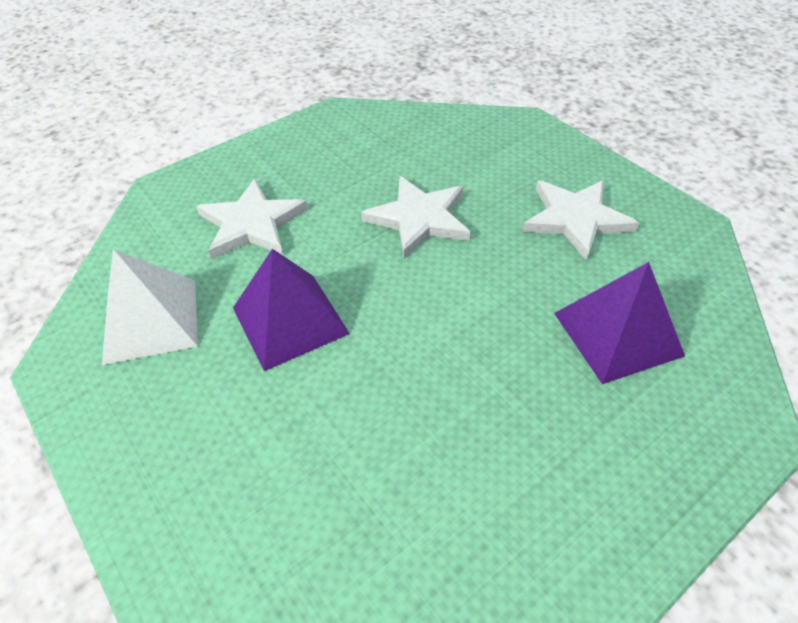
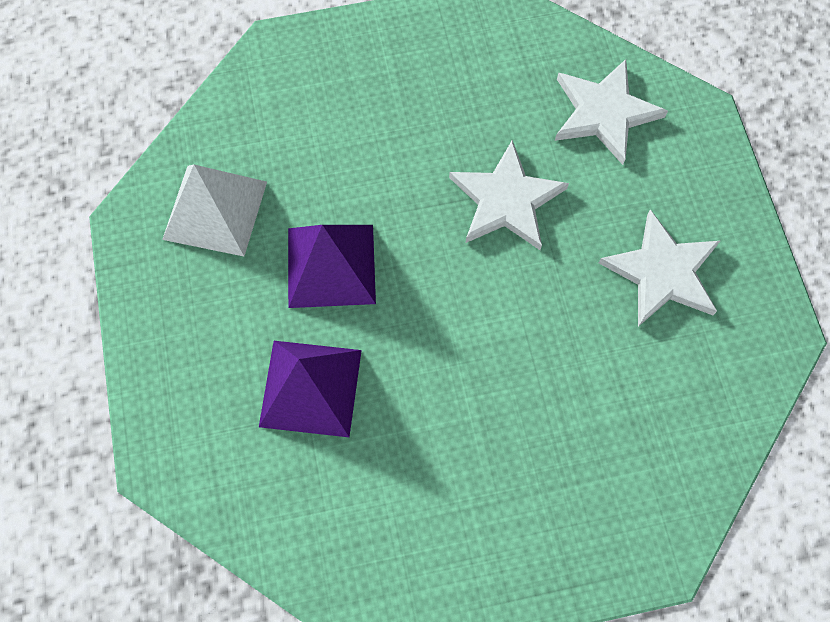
camera: 25 degrees right, 20 degrees up
(251, 224) = (343, 134): white star -> white star (604, 113)
(617, 334) = (610, 417): purple pyramid -> purple pyramid (310, 388)

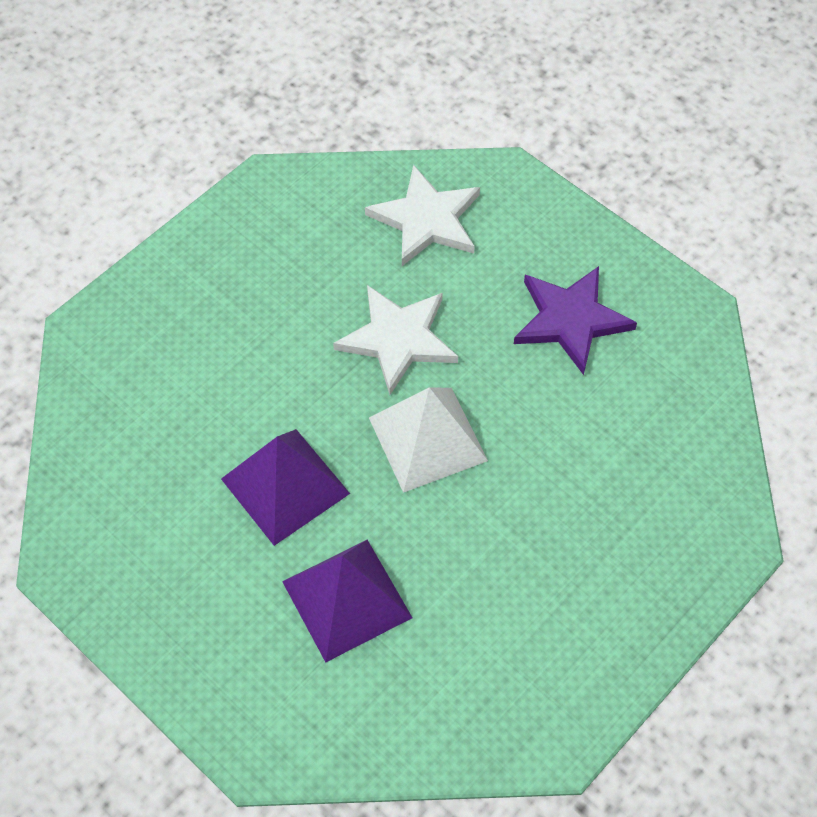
camera: 35 degrees left, 10 degrees down
(215, 210) = (139, 504): white pyramid -> white pyramid (427, 438)
(662, 272) = (570, 320): white star -> purple star

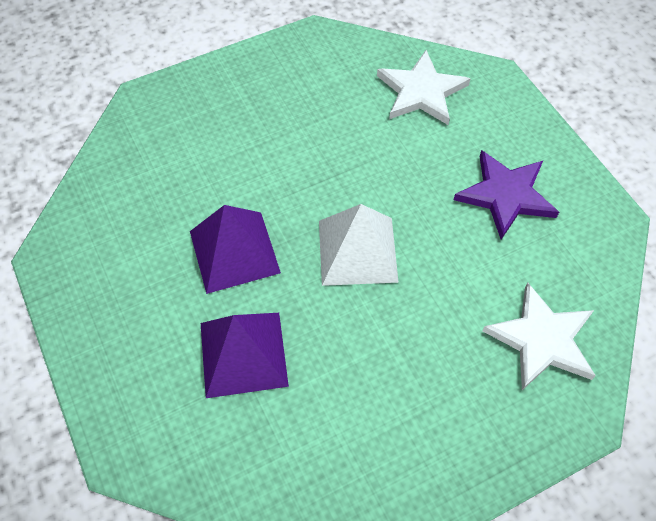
camera: 20 degrees right, 0 degrees up
(398, 339) = (365, 170): white star -> white star (542, 339)

